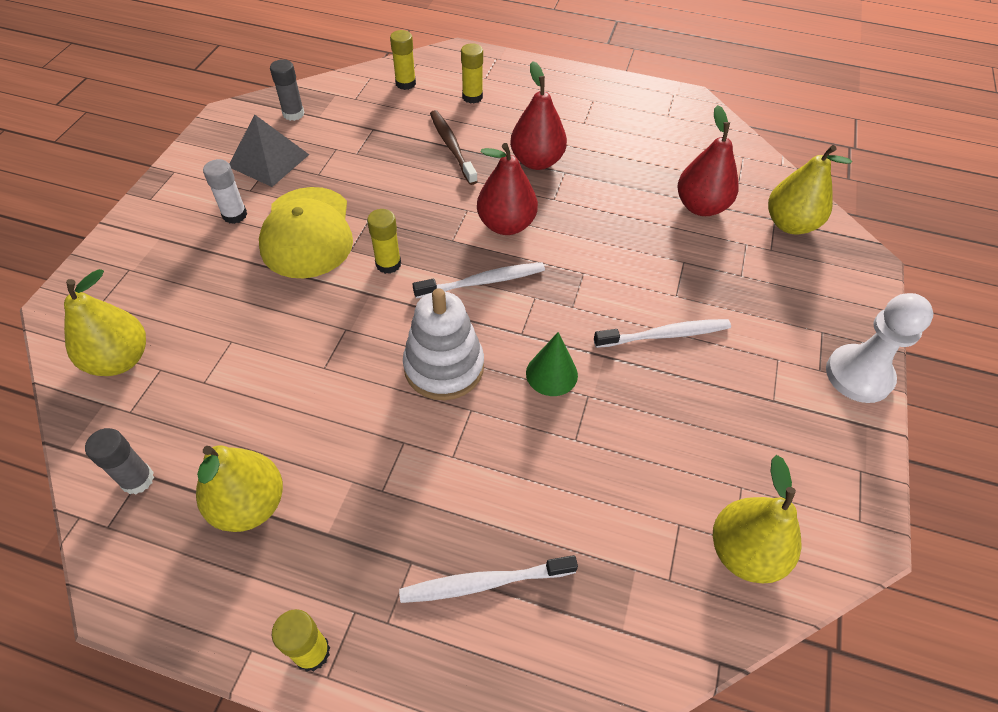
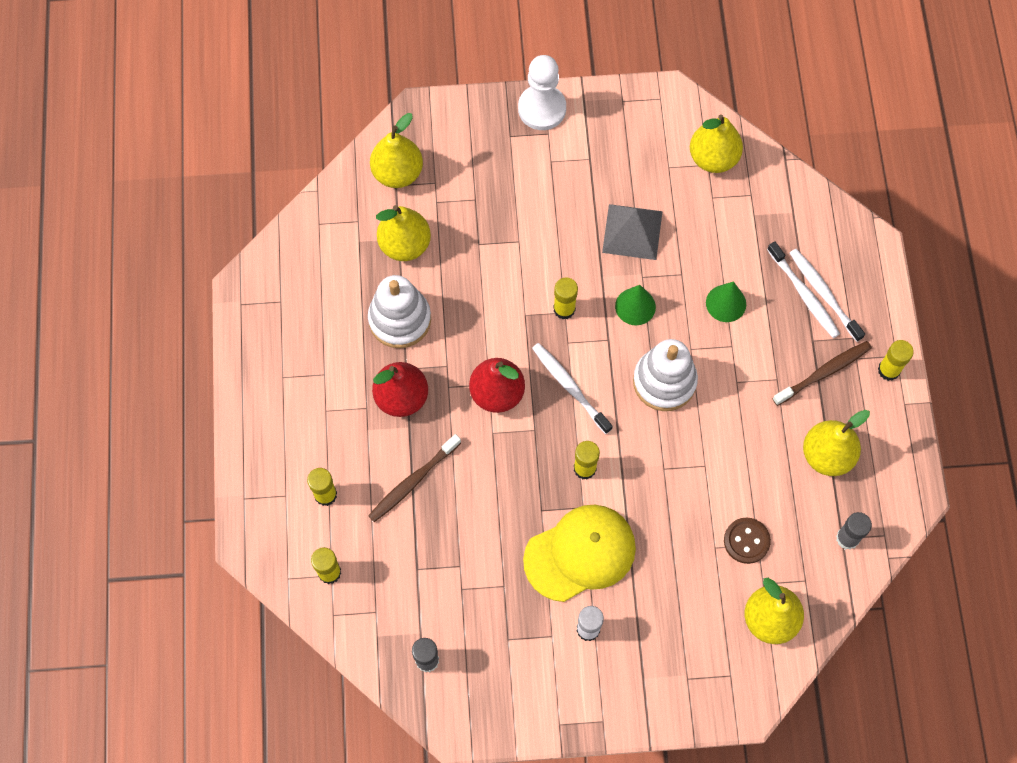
camera: 110 degrees left, 15 degrees up
(215, 372) = (746, 541): none -> brown button
(268, 160) = (505, 643): grey pyramid -> grey pyramid (632, 232)
(358, 555) = (824, 372): none -> brown toothbrush
(514, 474) = (726, 303): none -> green cone
(576, 307) = (564, 309): none -> yellow glue stick
(618, 181) = (400, 319): none -> white stacking toy
(665, 335) = (563, 240): white toothbrush -> white toothbrush (823, 293)
(701, 206) = (405, 245): red pear -> yellow pear

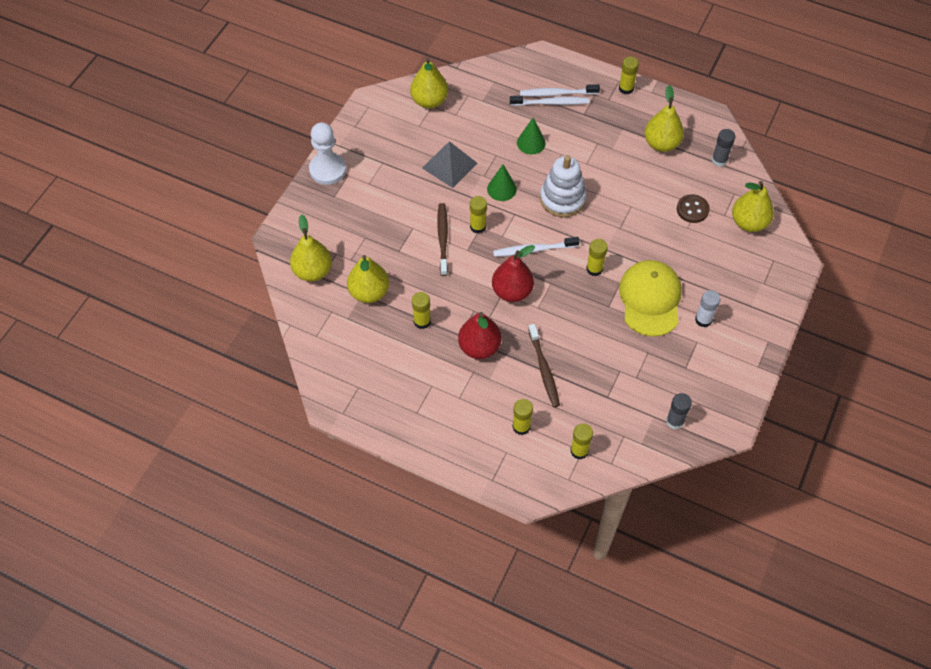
camera: 60 degrees left, 10 degrees down
(400, 319) = (422, 321): white stacking toy -> yellow glue stick
(824, 372) = (608, 119): brown toothbrush -> brown toothbrush (443, 238)

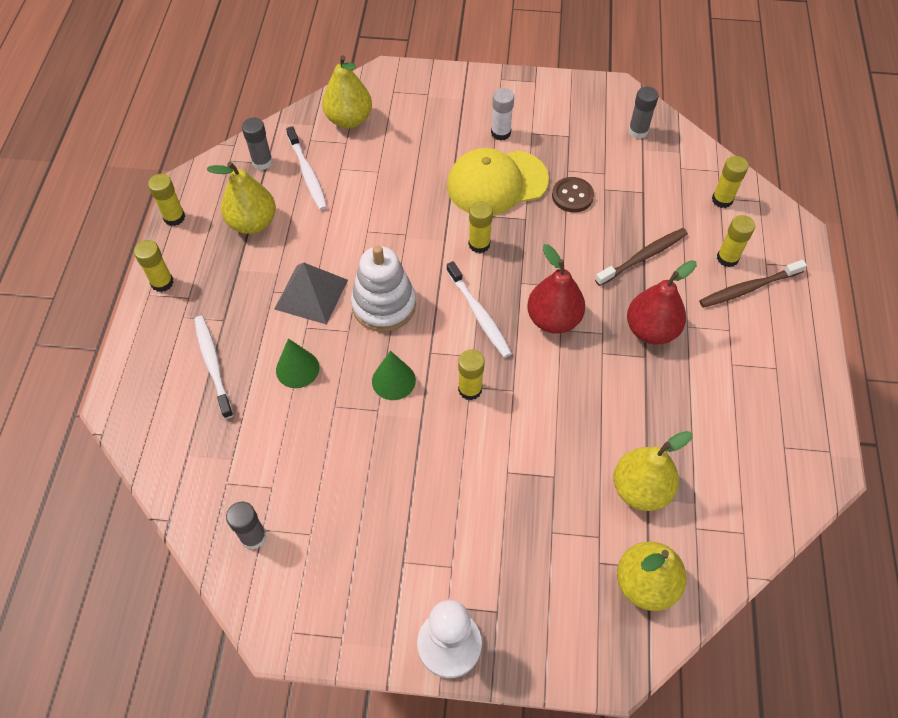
camera: 110 degrees left, 0 degrees up
(422, 321) = (650, 406): yellow glue stick -> yellow glue stick (174, 217)
(429, 101) = (253, 536): yellow pear -> grey glue stick
(443, 238) = (508, 426): brown toothbrush -> brown toothbrush (748, 288)
(449, 165) = (375, 461): grey pyramid -> grey pyramid (311, 294)
(557, 93) = (192, 362): white toothbrush -> white toothbrush (307, 174)
(692, 209) = (349, 172): brown button -> brown button (572, 196)

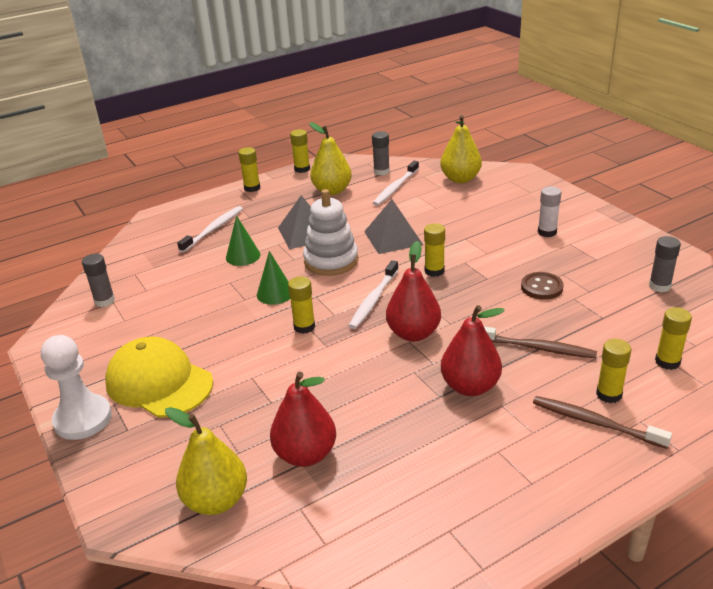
camera: 55 degrees right, 25 degrees down
(395, 236) = (393, 238): none -> grey pyramid
(497, 183) = (499, 252): yellow cap -> yellow cap (159, 382)
(640, 489) = (305, 454): yellow pear -> red pear

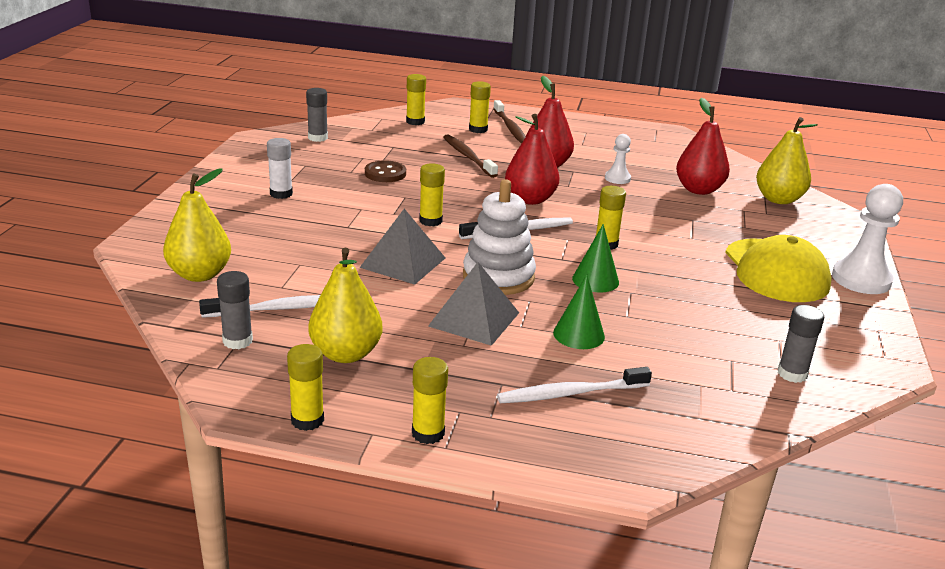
camera: 140 degrees left, 5 degrees down
(391, 414) = (617, 178): none -> white pawn

